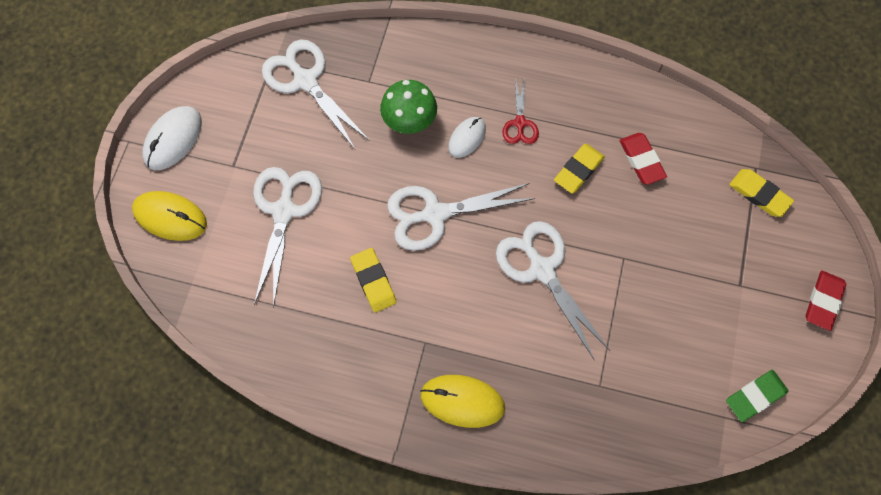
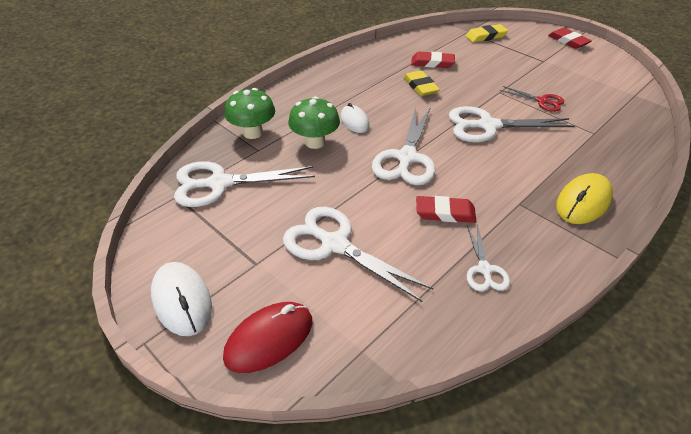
camera: 60 degrees left, 25 degrees down
(170, 217) = (269, 339): yellow mouse -> red mouse
(319, 340) = (484, 269): none -> white scissors
(373, 281) = (445, 212): yellow eraser -> red eraser
(391, 61) = (253, 133): none -> green mushroom
(520, 123) = (364, 96): red scissors -> red scissors (542, 101)
(755, 396) = (623, 80): green eraser -> none

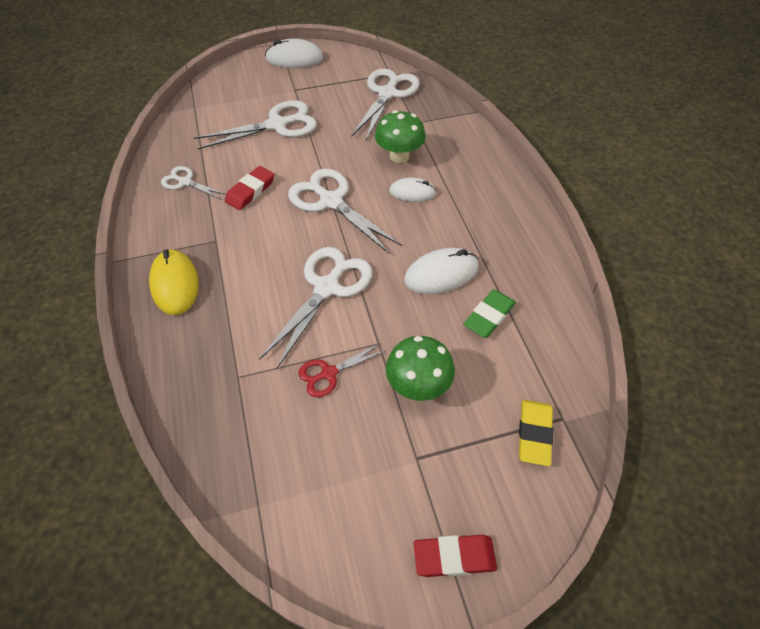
camera: 120 degrees right, 10 degrees up
(253, 133) = (442, 126): green mushroom -> green mushroom (418, 385)
(269, 339) = (237, 79): red mouse -> none
(420, 86) = (441, 274): yellow eraser -> white mouse
(432, 63) = (489, 316): red eraser -> green eraser

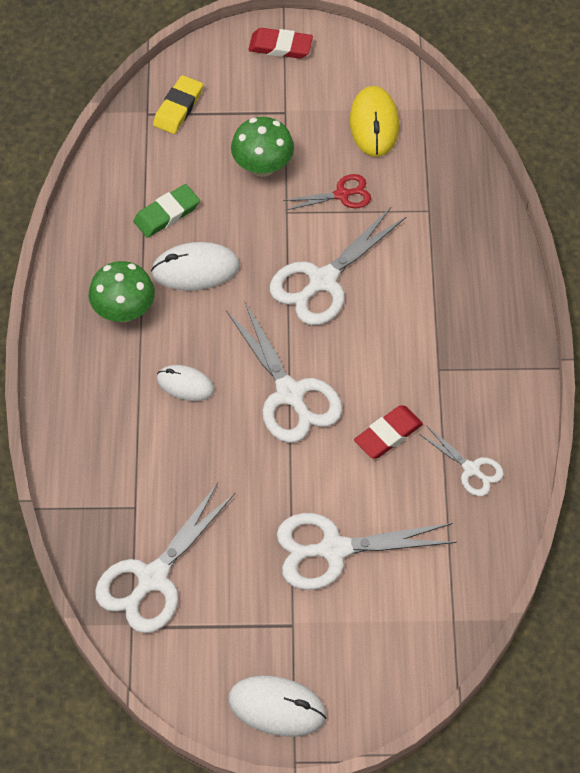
camera: 165 degrees left, 5 degrees up
(175, 284) = (487, 322): yellow mouse -> yellow mouse (374, 124)
(399, 156) = (180, 448): green mushroom -> green mushroom (124, 311)

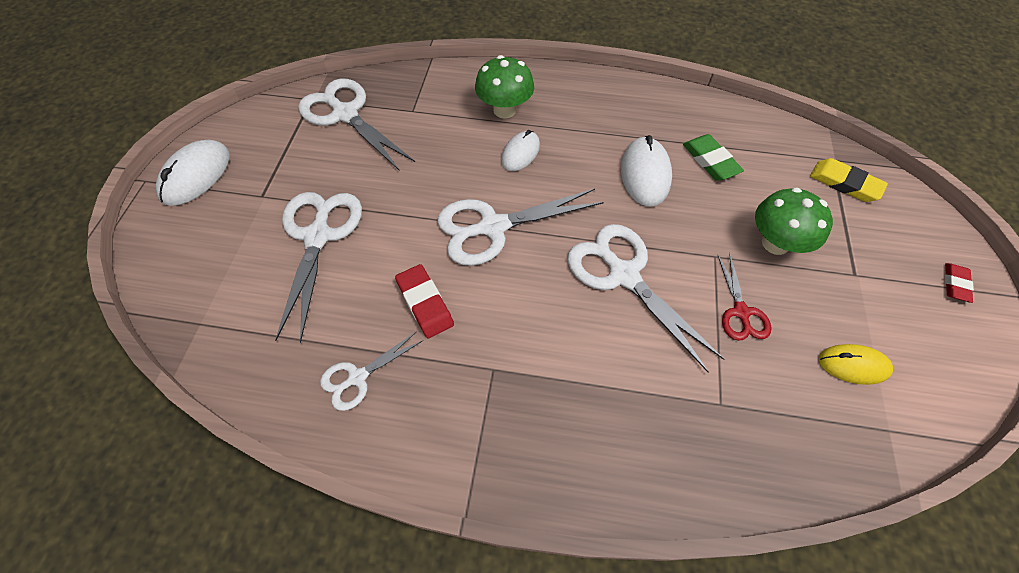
camera: 100 degrees right, 0 degrees up
(124, 311) = (603, 122): green mushroom -> green mushroom (504, 110)
(280, 46) = (955, 284): red eraser -> red eraser, size x0.64
(374, 124) = (853, 365): yellow mouse -> yellow mouse, size x0.66

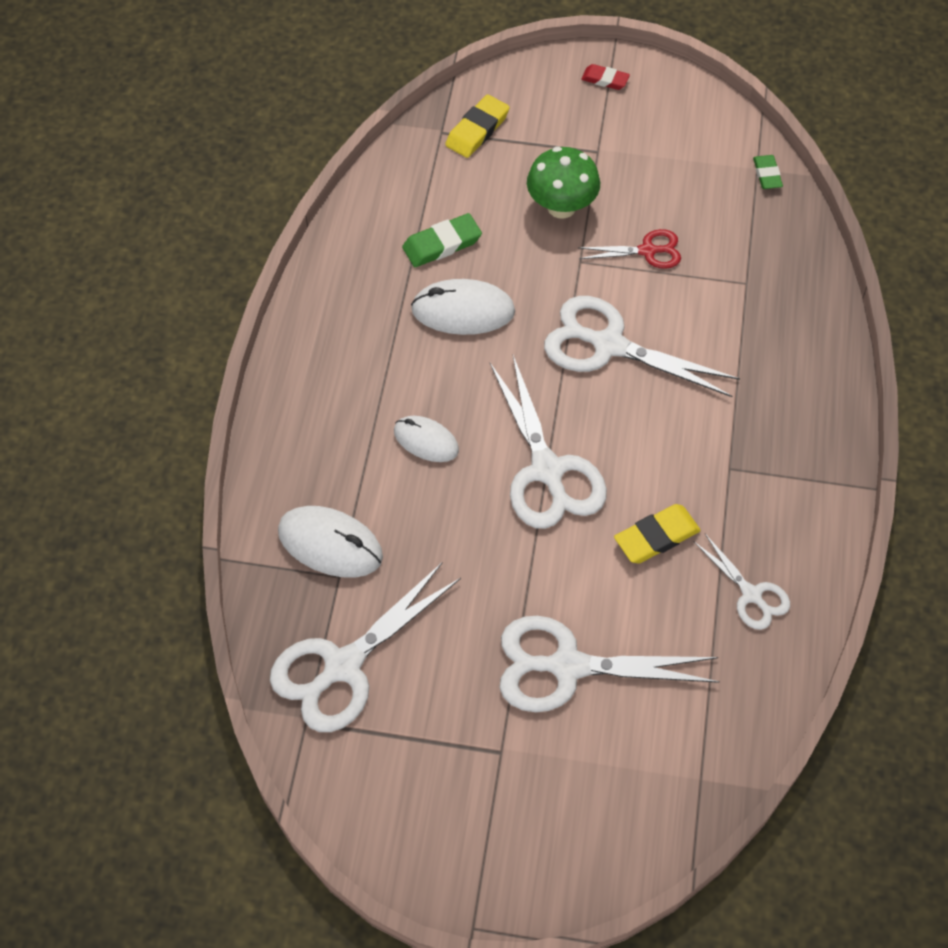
camera: 90 degrees left, 0 degrees up
(196, 175) = (463, 854): white mouse -> white mouse (330, 544)
(425, 303) = (656, 536): red eraser -> yellow eraser
(504, 110) = (344, 459): green mushroom -> none
(624, 275) = (609, 345): white scissors -> white scissors turned 60 degrees clockwise
(853, 365) = (698, 177): yellow mouse -> none
(884, 441) = (767, 174): none -> green eraser

